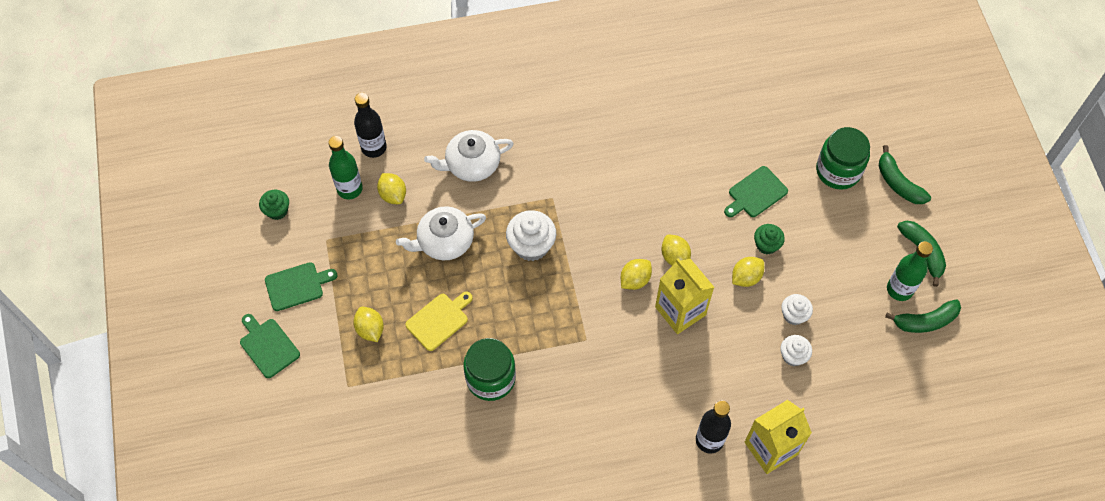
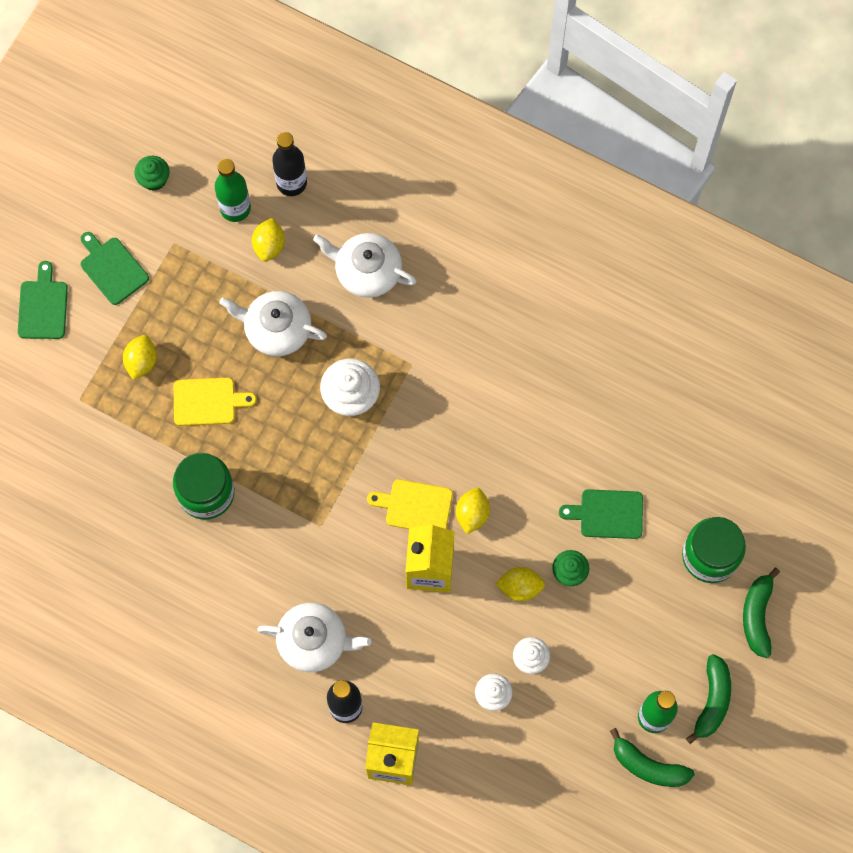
camera: 40 degrees right, 10 degrees up
(297, 286) = (112, 268): green cutting board -> green cutting board turned 150 degrees counterclockwise
(635, 280) = (415, 506): yellow lemon -> yellow cutting board
(649, 415) = (314, 641): none -> white teapot

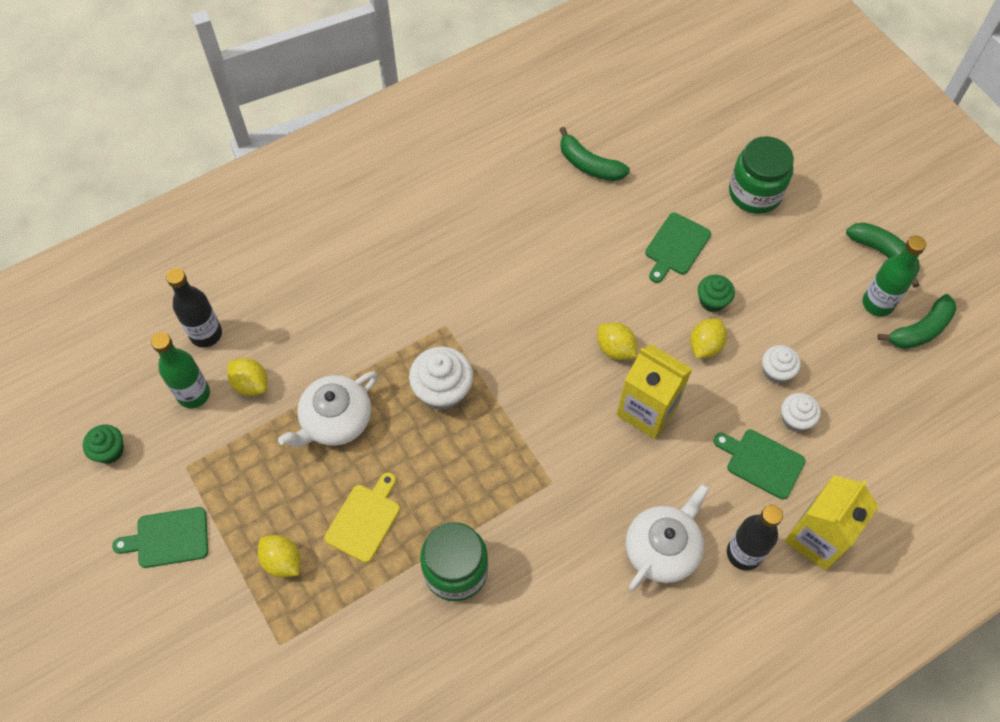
camera: 60 degrees left, 10 degrees down
(43, 306) = (157, 629): green cutting board -> green cutting board (762, 462)
(367, 271) = (334, 316): white teapot -> none
(415, 506) = (580, 391): yellow cutting board -> none
(757, 615) = (824, 186): green banana -> green banana (589, 164)

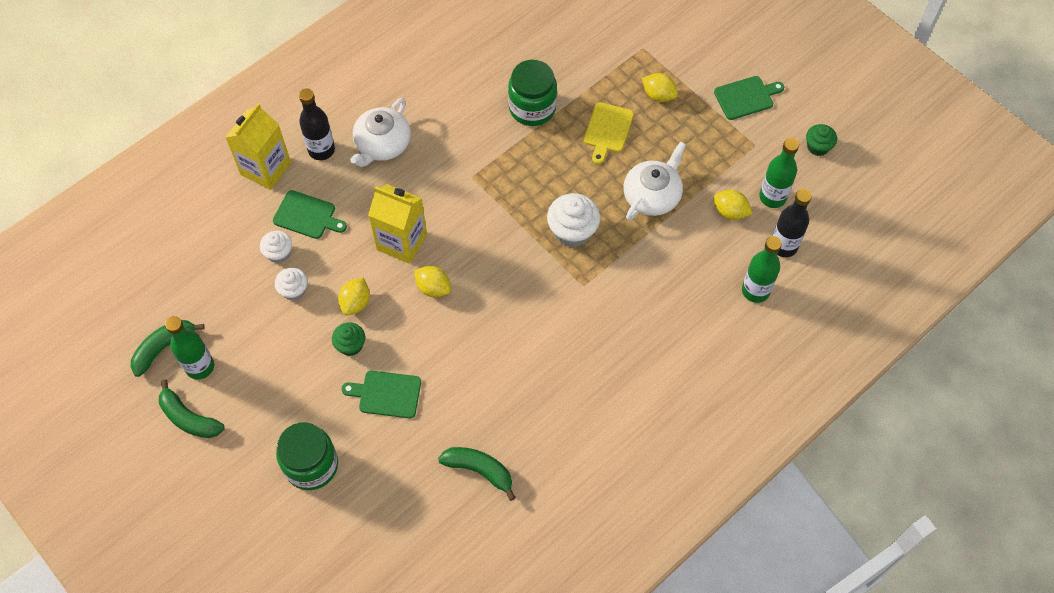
camera: 170 degrees right, 0 degrees up
(258, 290) = (755, 291): none -> green bottle
(676, 246) = (386, 394): green cutting board -> green cutting board turned 105 degrees counterclockwise

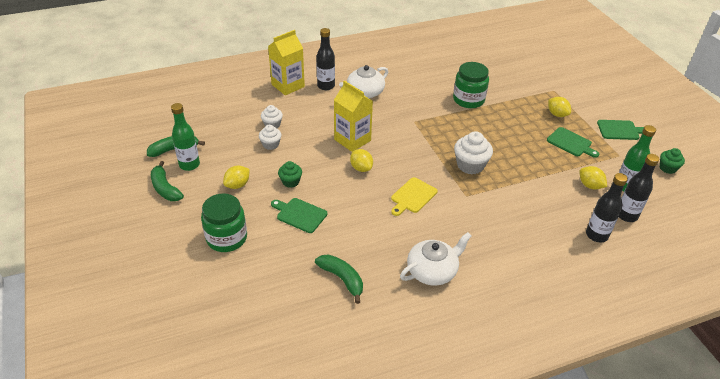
camera: 20 degrees right, 20 degrees down
(307, 216) = (300, 112): green cutting board -> green cutting board (571, 143)
(356, 303) = (306, 161): yellow lemon -> yellow lemon (237, 185)
(607, 130) = (515, 122): yellow cutting board -> yellow cutting board (412, 196)
(652, 195) = (534, 162): white teapot -> white teapot (432, 271)
(755, 291) = (596, 235): green bottle -> black bottle

